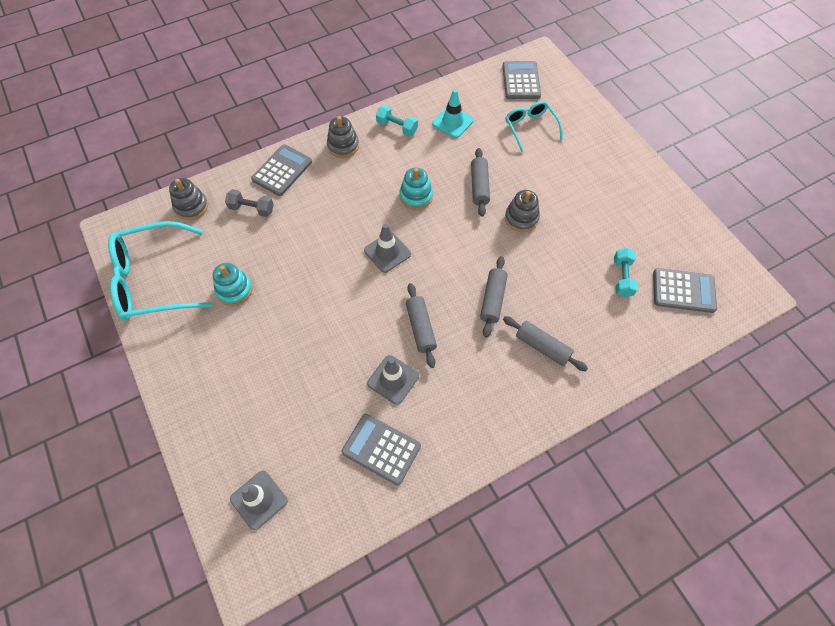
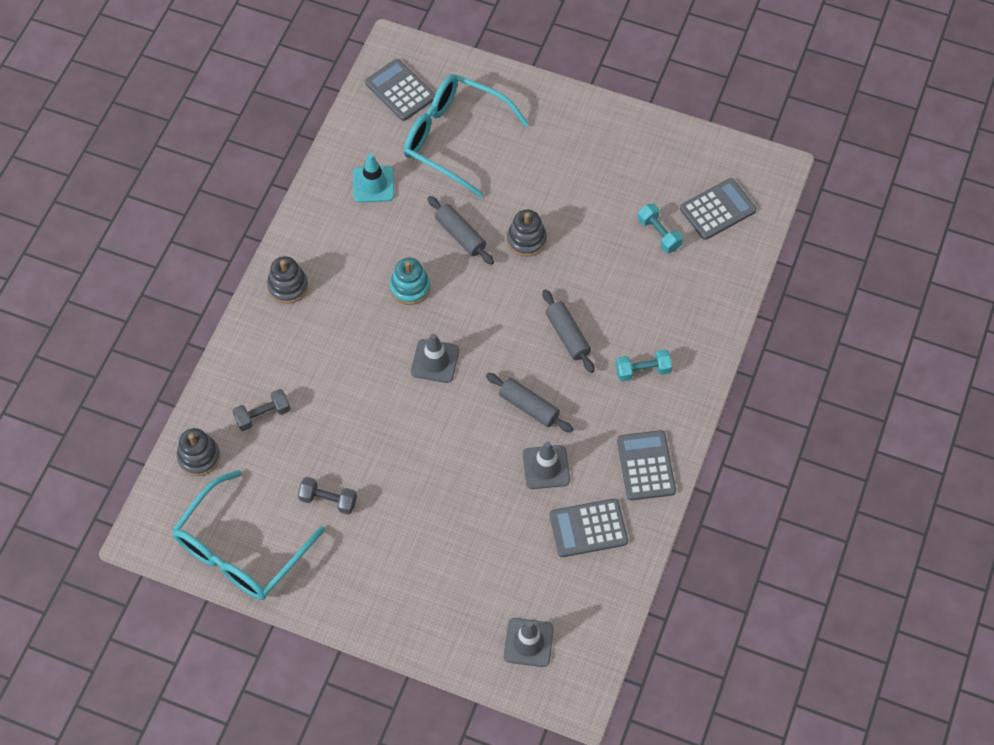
camera: 40 degrees left, 0 degrees up
(234, 290) = (328, 500): turquoise stacking toy -> grey dumbbell
(282, 170) = (252, 356): grey calculator -> grey calculator (646, 466)
(397, 127) = (323, 228): turquoise dumbbell -> turquoise dumbbell (642, 370)
(530, 128) = (455, 138): turquoise glasses -> turquoise glasses, size x1.79
(542, 347) = (644, 345): grey rolling pin -> none

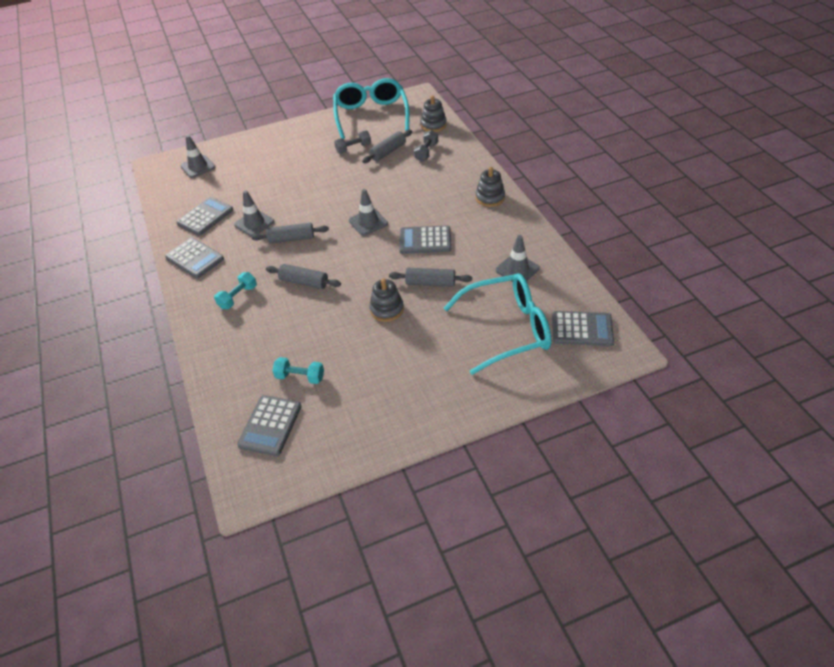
camera: 140 degrees right, 15 degrees down
(299, 456) = (388, 152): none -> grey rolling pin
(373, 184) = (517, 269): turquoise traffic cone -> grey traffic cone
(410, 287) = (425, 240): turquoise stacking toy -> grey calculator

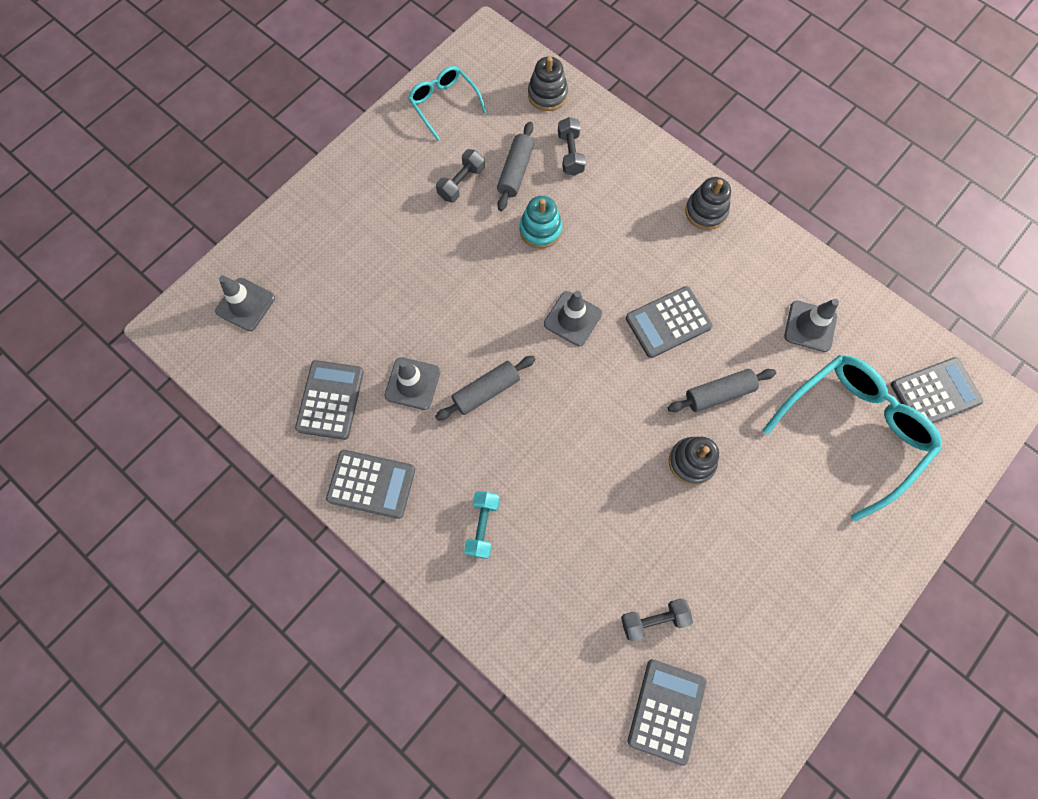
camera: 30 degrees left, 25 degrees up
(270, 425) = (666, 710): grey calculator -> grey calculator turned 150 degrees counterclockwise
(300, 377) = (653, 619): turquoise dumbbell -> grey dumbbell
(304, 282) = (555, 461): grey rolling pin -> none
(371, 115) = (444, 104): turquoise glasses -> turquoise glasses, size x0.56
(382, 179) = (540, 230): none -> turquoise stacking toy

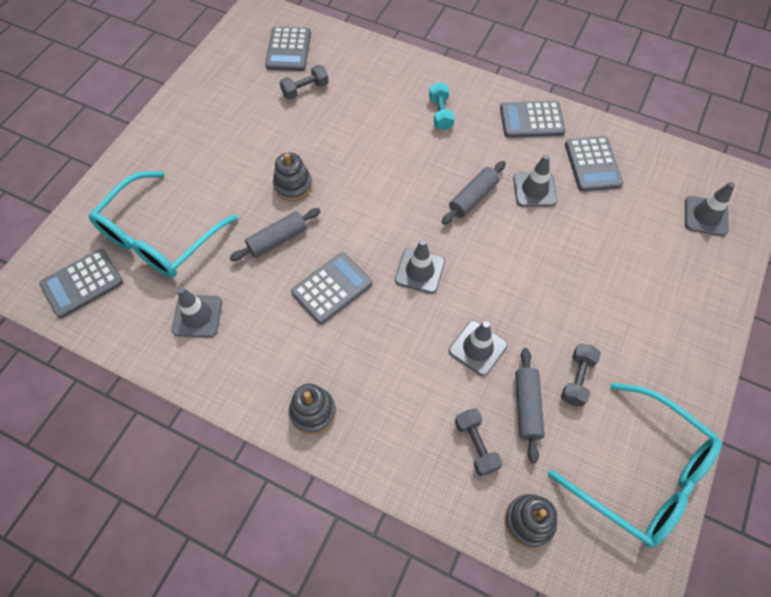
camera: 165 degrees right, 10 degrees down
(444, 104) = (641, 473): turquoise glasses -> turquoise glasses, size x1.79
(540, 230) = (477, 348): turquoise stacking toy -> grey traffic cone

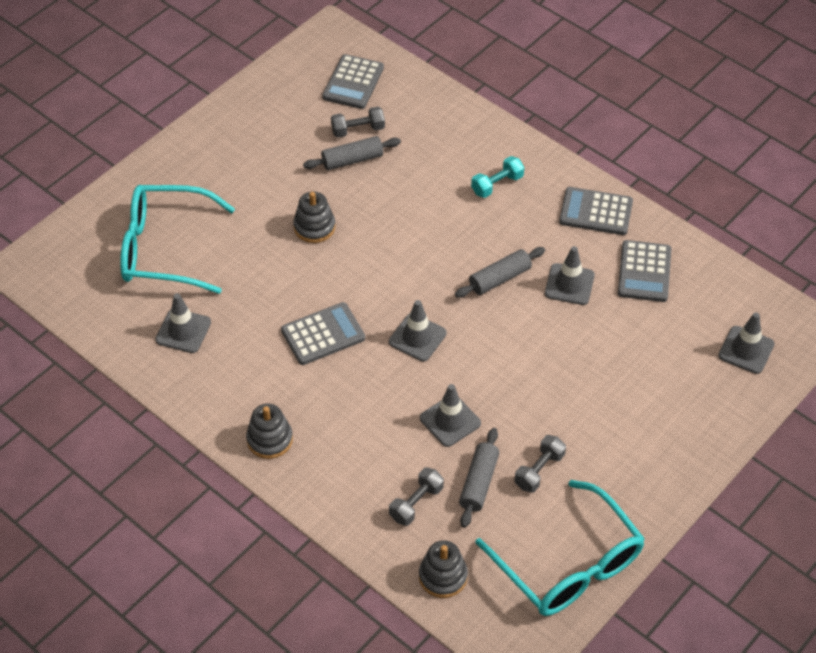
camera: 15 degrees right, 10 degrees down
(82, 283) = (80, 277): grey calculator -> none
(160, 236) = (166, 249): turquoise glasses -> turquoise glasses turned 45 degrees clockwise
(277, 239) = (282, 277): grey rolling pin -> grey rolling pin (352, 160)
(440, 113) = (497, 185): turquoise dumbbell -> turquoise dumbbell turned 45 degrees clockwise
(476, 445) = (416, 503): grey dumbbell -> grey dumbbell turned 45 degrees clockwise

